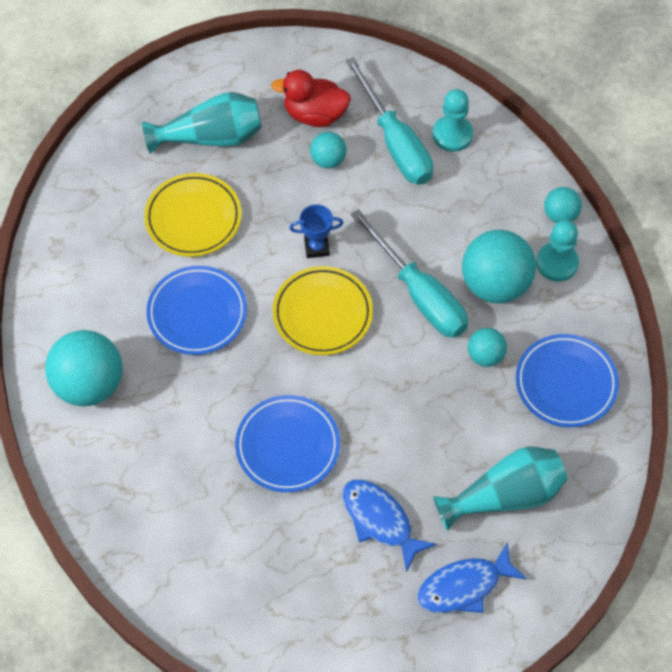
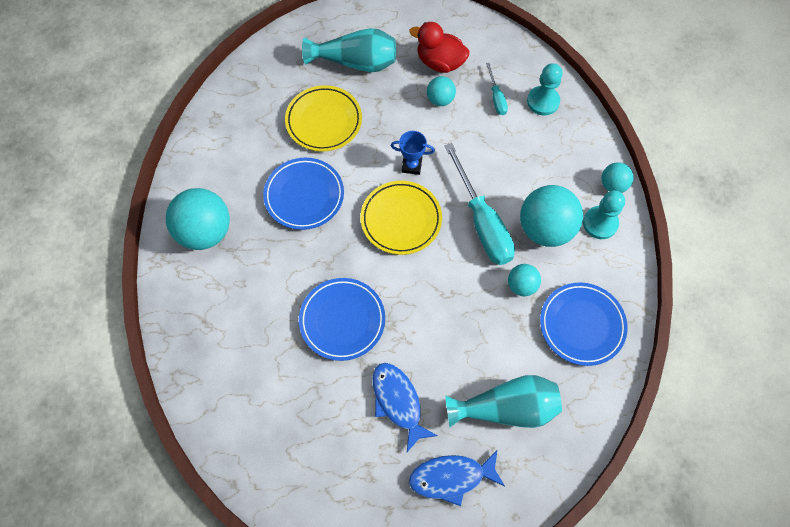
camera: 15 degrees right, 5 degrees up
(395, 142) = (496, 98): turquoise screwdriver -> turquoise screwdriver, size x0.47

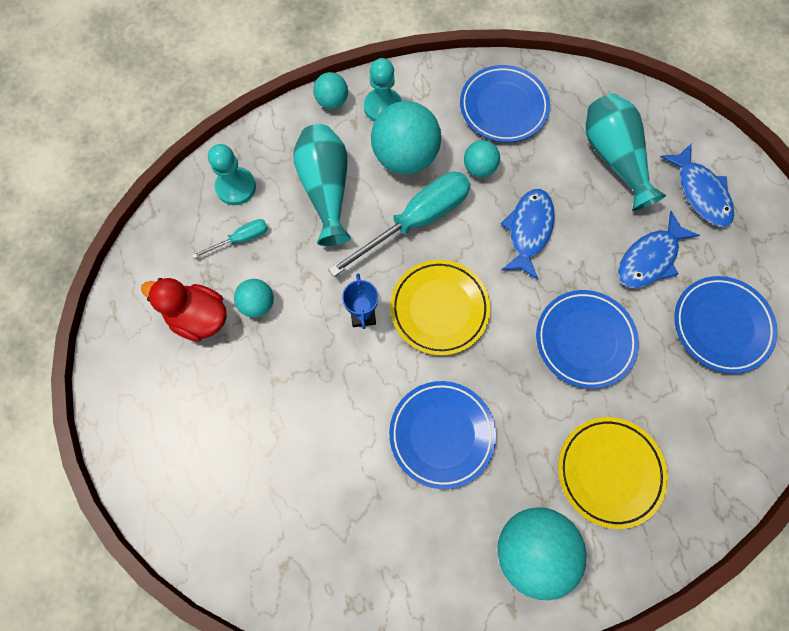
camera: 105 degrees left, 5 degrees up
(319, 440) = (721, 326): none -> blue plate
(324, 121) = (324, 443): yellow plate -> yellow plate (609, 472)
(356, 62) = (219, 428): turquoise vase -> turquoise vase (326, 190)
(440, 62) = (199, 317): red duck -> red duck turned 105 degrees clockwise
(451, 307) = (528, 230): none -> blue fish

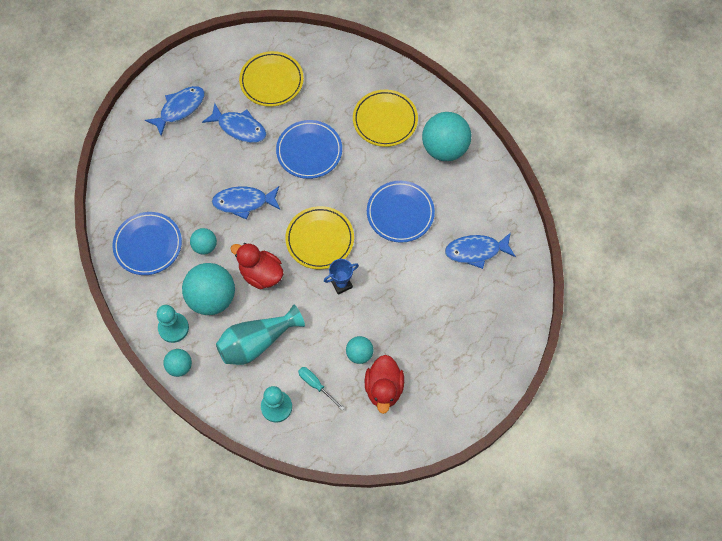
camera: 110 degrees left, 5 degrees down
(340, 525) = (476, 251): none -> blue fish
(416, 221) = (261, 274): turquoise screwdriver -> red duck
(613, 158) = (169, 165): turquoise vase -> none
(721, 326) = (271, 81): blue plate -> yellow plate

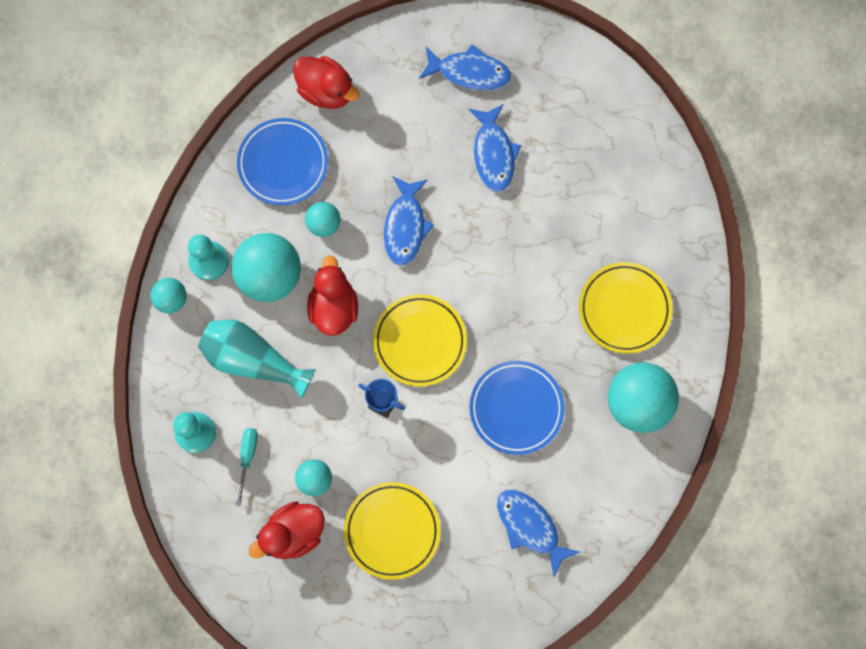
camera: 55 degrees right, 10 degrees up
(124, 192) = (326, 91): none -> red duck
(244, 202) = (405, 226): blue fish -> blue fish turned 135 degrees counterclockwise
(271, 81) = (580, 145): yellow plate -> yellow plate (392, 531)
(309, 151) = (520, 252): blue plate -> none

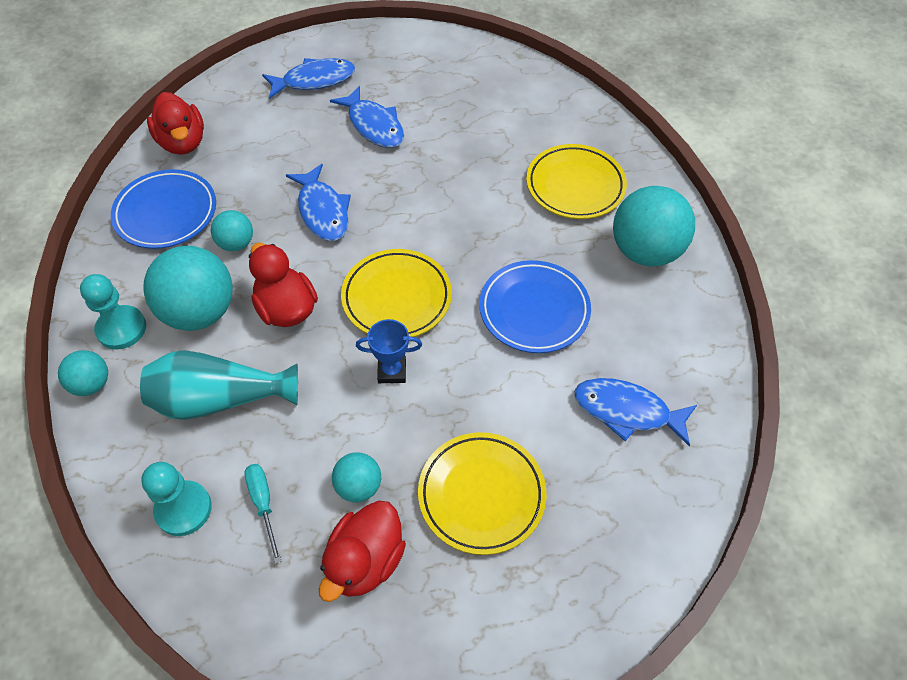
camera: 30 degrees left, 20 degrees down
(326, 91) = (183, 142): red duck -> red duck turned 60 degrees clockwise

